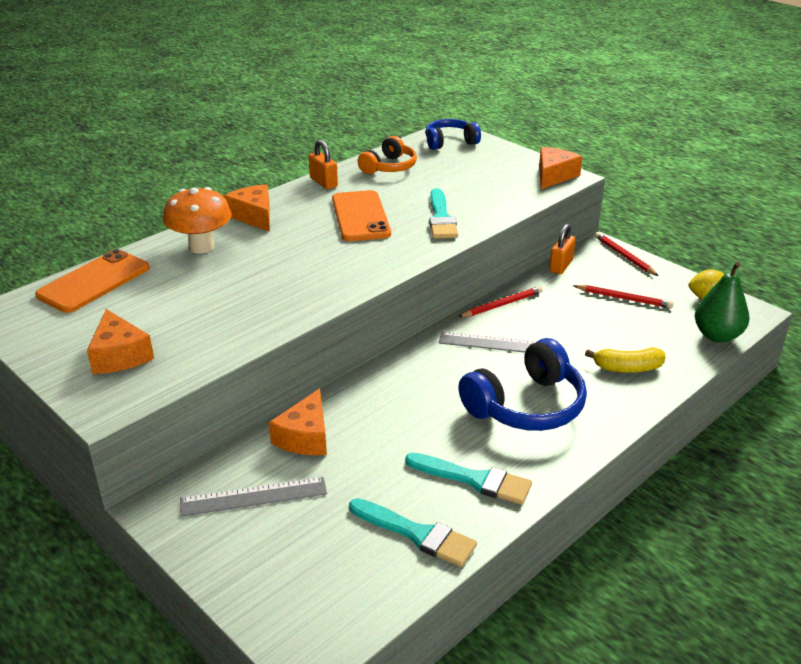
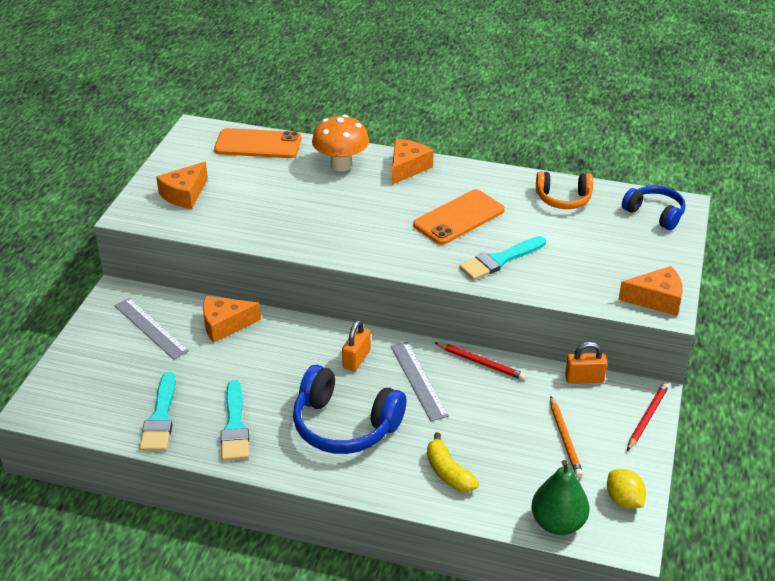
camera: 60 degrees right, 5 degrees up
(323, 182) = (497, 177): orange padlock -> orange padlock (356, 359)
(624, 298) = (565, 438): red pencil -> orange pencil

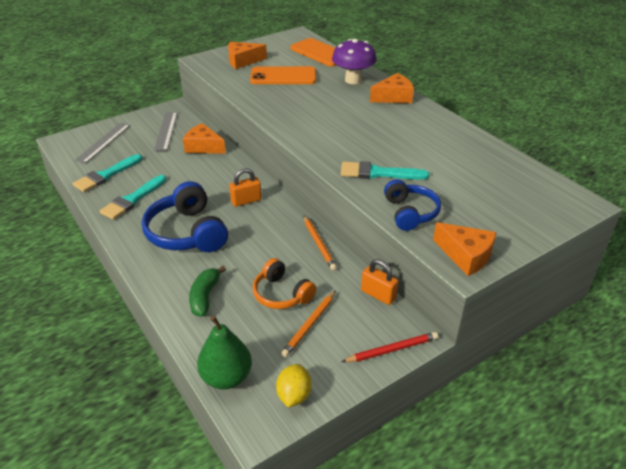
camera: 40 degrees right, 0 degrees up
(341, 165) = (353, 80): orange mushroom -> purple mushroom
(418, 380) = (265, 232): grey ruler -> grey ruler (103, 142)
(448, 472) = (205, 297): yellow banana -> green banana
(459, 218) = (387, 137): orange phone -> orange phone (283, 76)
(481, 363) = (319, 244): red pencil -> orange pencil
(563, 199) = (482, 158): orange headphones -> orange headphones (281, 294)
(655, 214) = (548, 199): blue headphones -> blue headphones (410, 213)

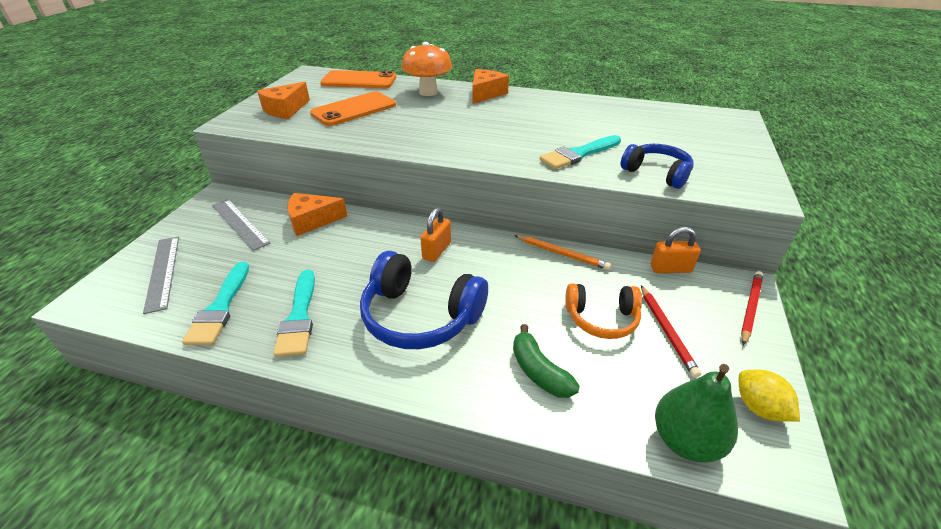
camera: 40 degrees left, 0 degrees up
(309, 325) = (666, 331): orange pencil -> red pencil
(353, 80) = (428, 92): purple mushroom -> orange mushroom
(466, 255) = (748, 185): orange cheese -> none

